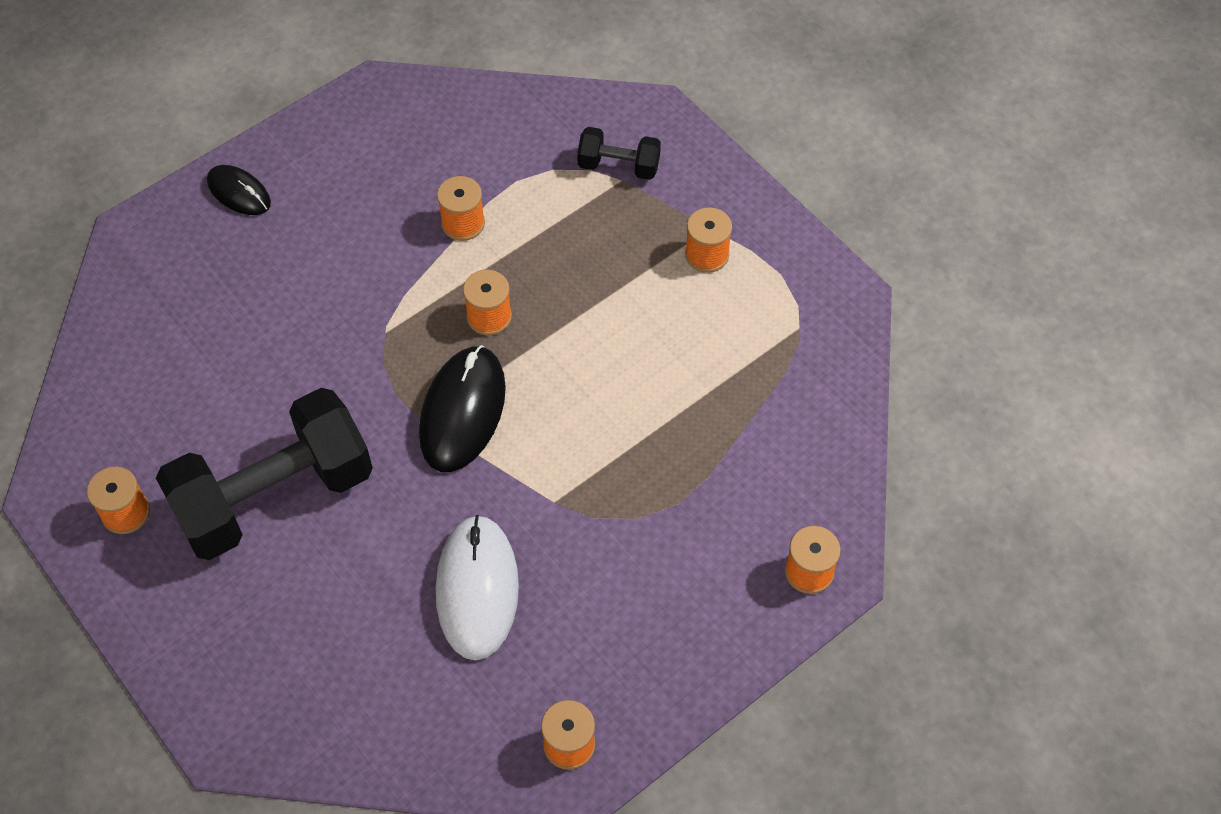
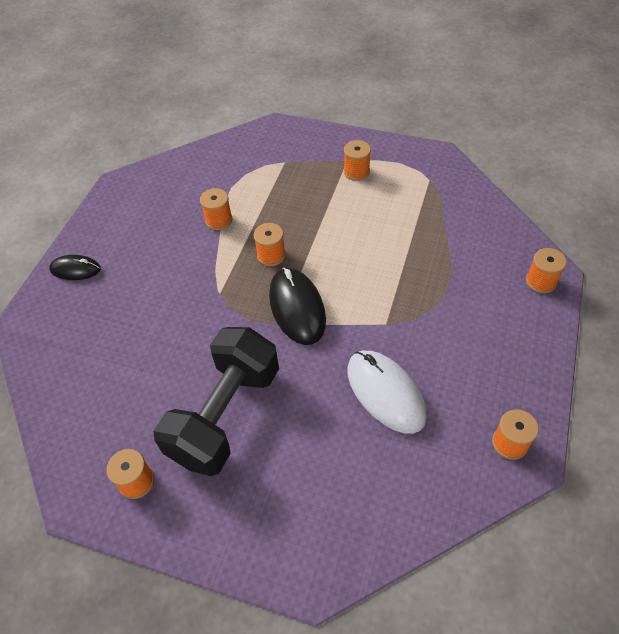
camera: 30 degrees left, 5 degrees down
(619, 166) = (278, 156): black dumbbell -> none

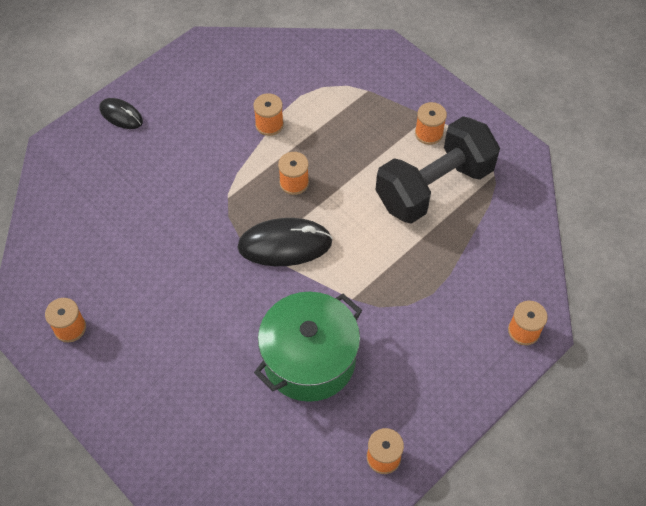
camera: 25 degrees right, 5 degrees up
(225, 414) = (168, 309): black dumbbell -> black dumbbell (434, 186)
(297, 308) = (285, 245): black mouse -> black mouse turned 75 degrees clockwise
(385, 392) = (309, 359): white mouse -> green pot

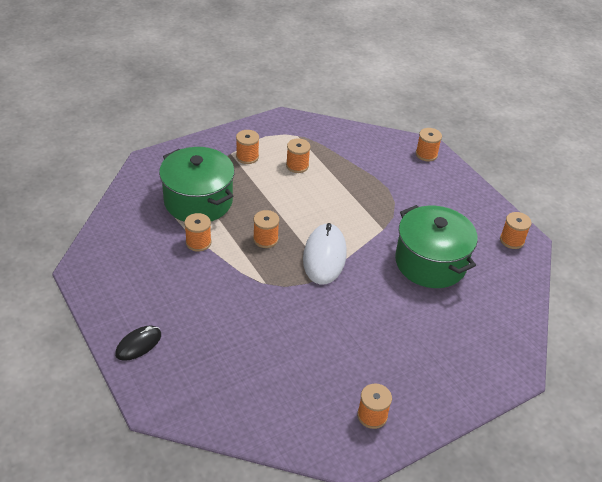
camera: 80 degrees left, 15 degrees down
(285, 245) = (324, 256): black mouse -> white mouse
(333, 108) = (198, 201): none -> green pot
(434, 186) = (297, 166): black dumbbell -> orange spool

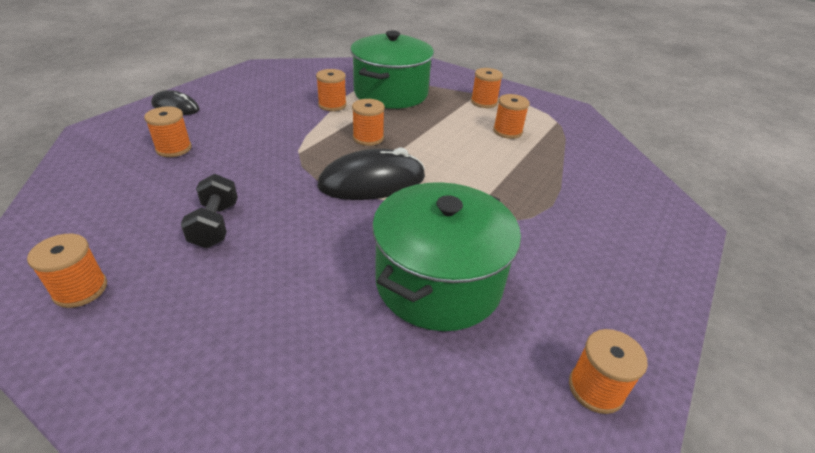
camera: 65 degrees right, 5 degrees down
(324, 256) = (372, 182): white mouse -> black mouse
(336, 345) = (215, 225): none -> black dumbbell
(426, 154) = (669, 225): orange spool -> orange spool (174, 148)

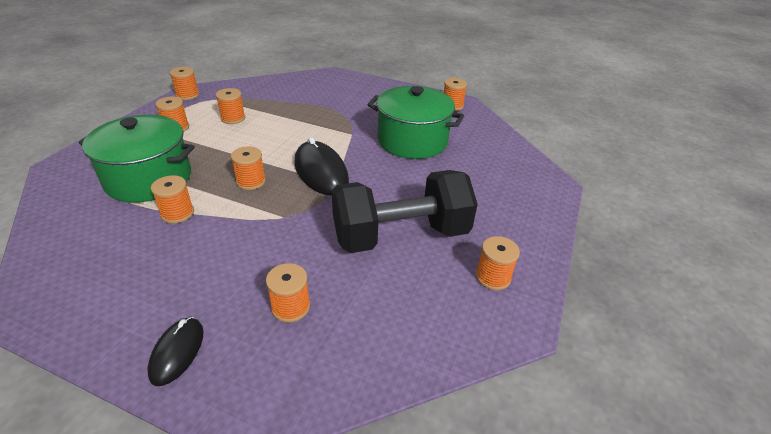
camera: 100 degrees left, 0 degrees up
(215, 225) = (400, 235): black dumbbell -> black dumbbell, size x2.17
(562, 107) = (187, 95): none -> orange spool

